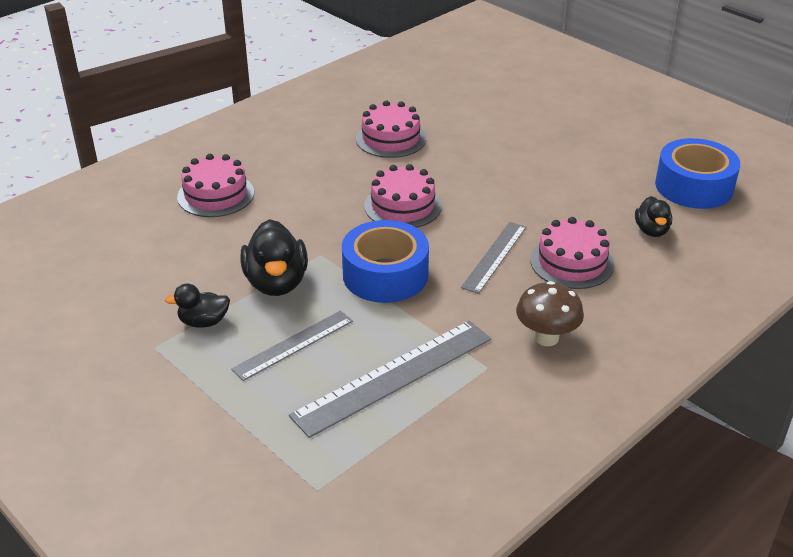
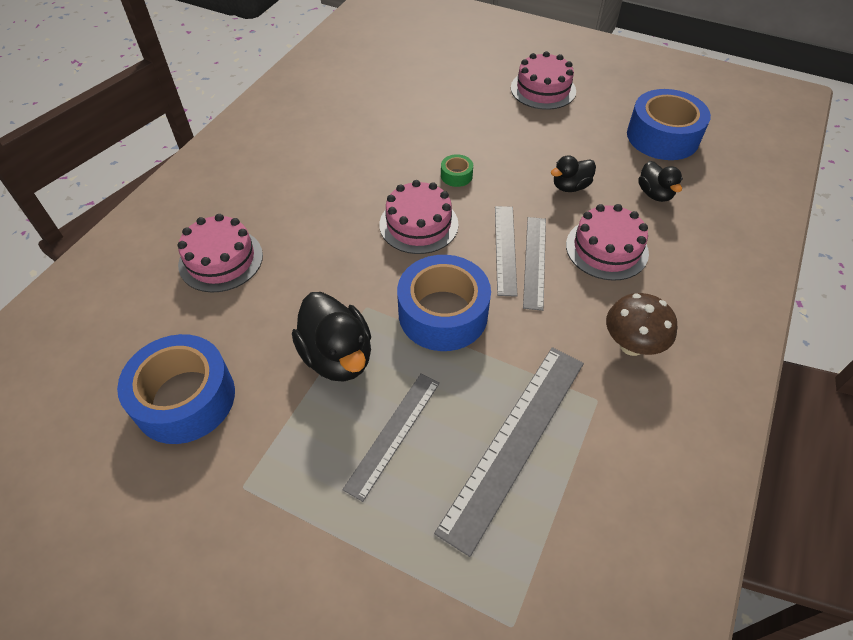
camera: 20 degrees left, 15 degrees up
(139, 280) = (185, 398): none -> blue tape
(203, 322) = (283, 433): black duck -> black duck (570, 186)
(391, 138) = (368, 147): pink cake -> pink cake (543, 89)
(461, 176) = (456, 175): none -> green tape
(472, 241) = (505, 249): none -> grey ruler

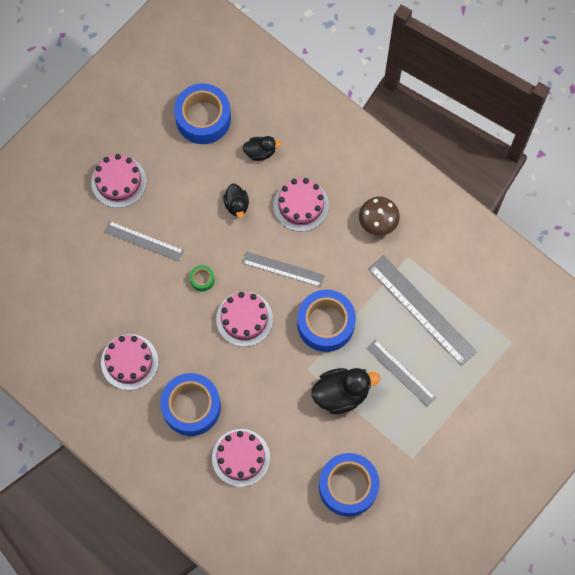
camera: 75 degrees left, 20 degrees up
(284, 199) = (191, 407): none -> blue tape
(330, 137) = (129, 362): none -> pink cake
(534, 261) = (299, 254): grey ruler -> grey ruler (144, 241)

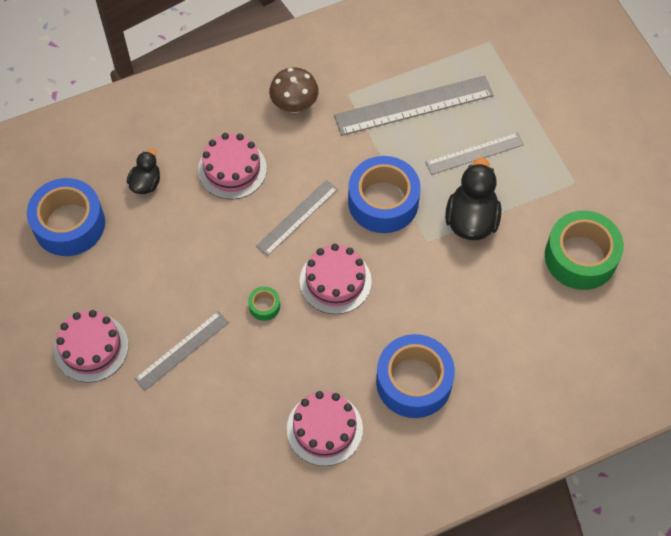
camera: 65 degrees left, 10 degrees down
(236, 205) = (194, 233): black duck -> none
(241, 457) = (499, 353): pink cake -> none
(348, 486) = (580, 257): blue tape -> green tape

